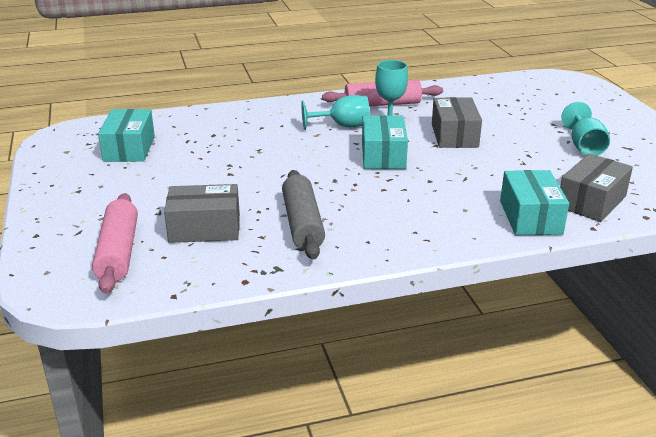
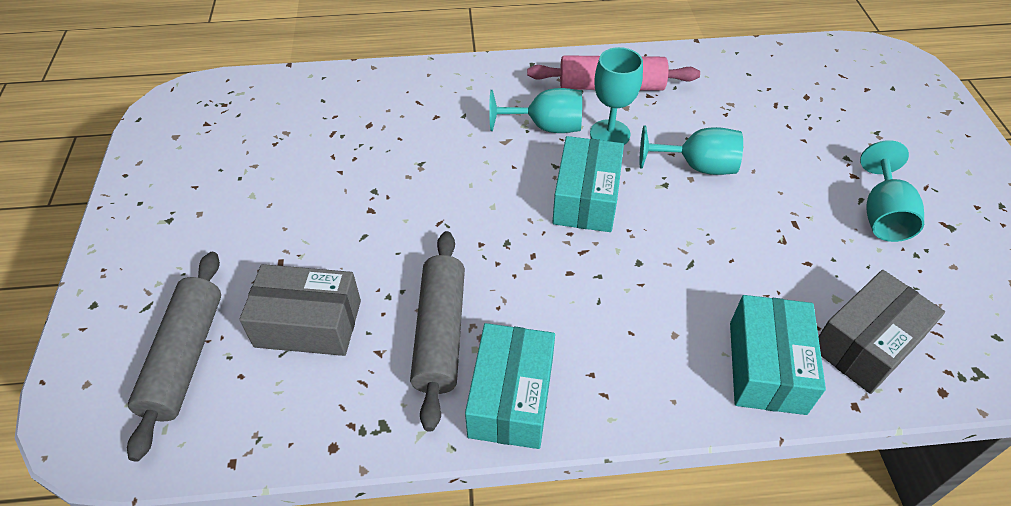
camera: 10 degrees right, 20 degrees up
(118, 252) = (185, 357): pink rolling pin -> grey rolling pin
(129, 148) = (254, 140): turquoise box -> turquoise box (511, 397)
(454, 135) = (697, 166): grey box -> turquoise goblet

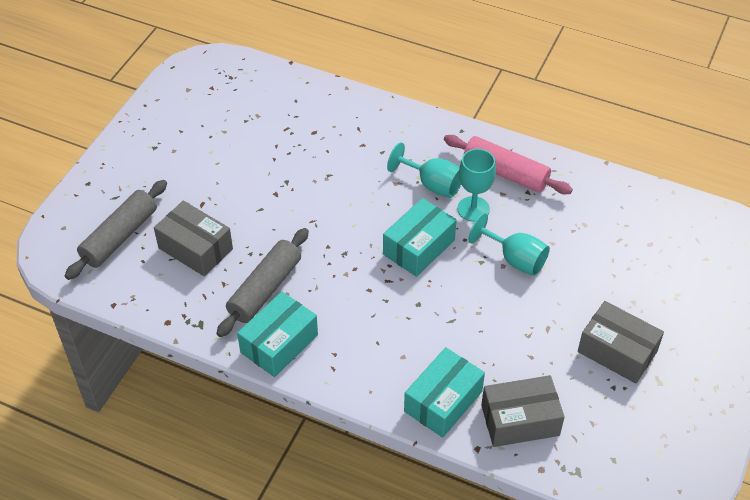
camera: 30 degrees right, 0 degrees up
(882, 215) = (617, 351): turquoise goblet -> grey box

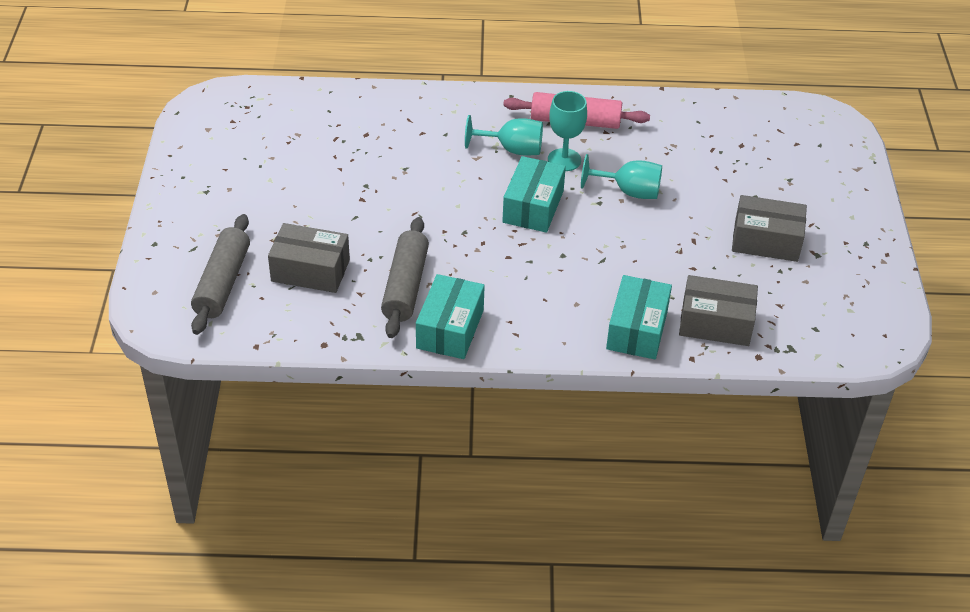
camera: 25 degrees left, 5 degrees down
(520, 420) = (715, 323): grey box -> grey box turned 45 degrees clockwise

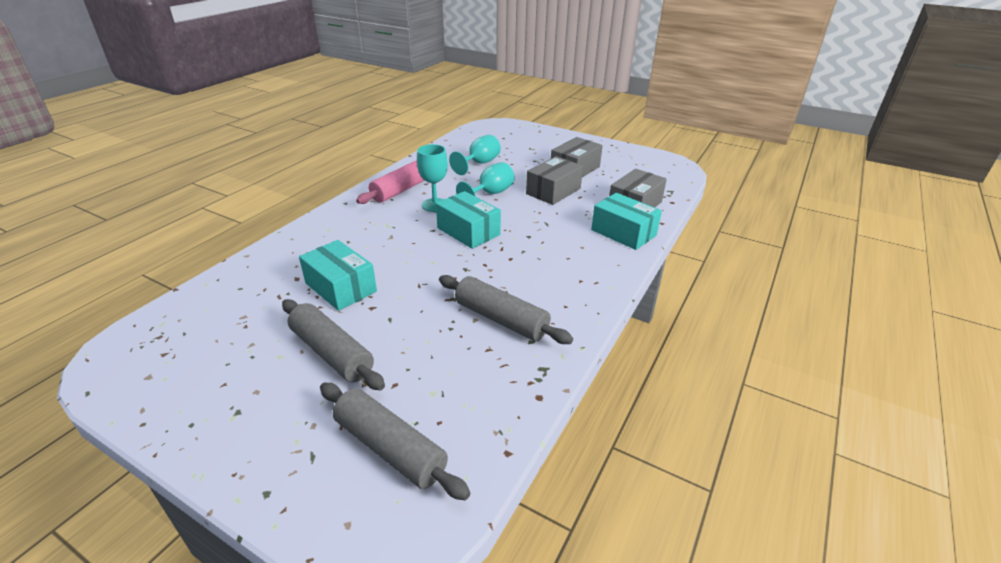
camera: 60 degrees left, 10 degrees down
(292, 205) = (332, 353): none -> grey rolling pin
(310, 270) = (432, 371): grey box -> grey box (553, 191)
(450, 329) = (569, 312): turquoise box -> turquoise box (340, 287)
(512, 149) = (400, 220): turquoise goblet -> turquoise goblet (479, 163)

